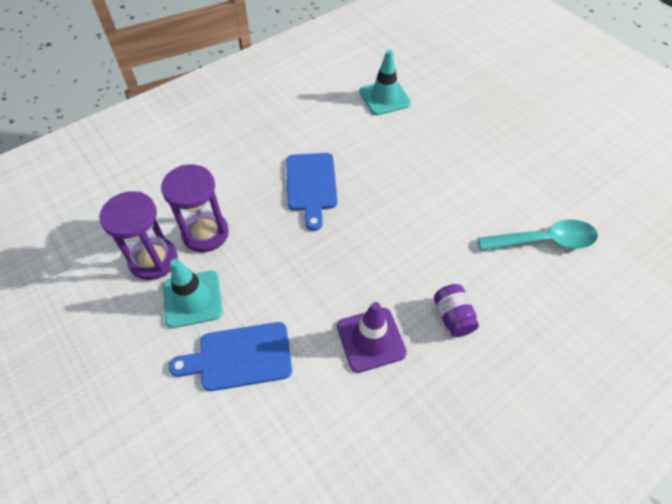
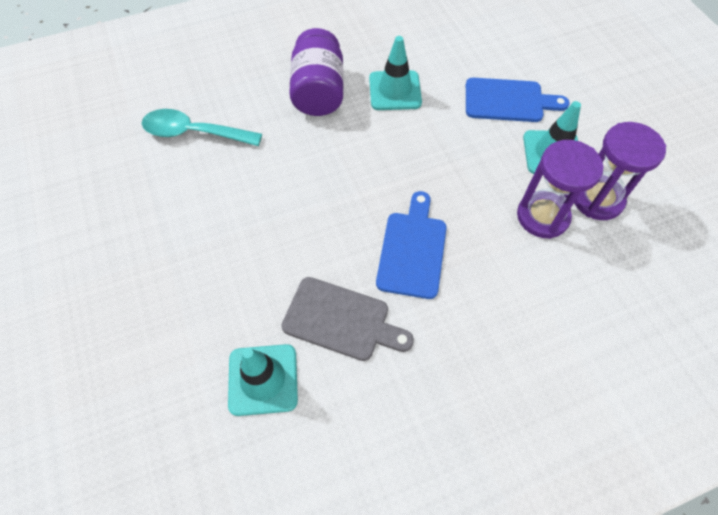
camera: 165 degrees left, 5 degrees up
(349, 133) = (341, 320): none -> grey cutting board
(371, 339) = (395, 91): purple traffic cone -> turquoise traffic cone
(453, 317) = (318, 92): purple jar -> purple jar, size x1.81

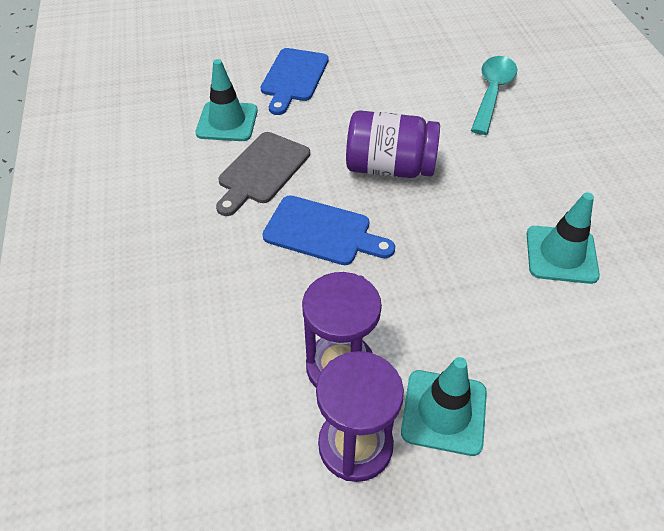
camera: 100 degrees right, 10 degrees down
(318, 92) = (554, 184): purple jar -> purple jar (389, 168)
(508, 101) = (549, 383): blue cutting board -> blue cutting board (294, 78)

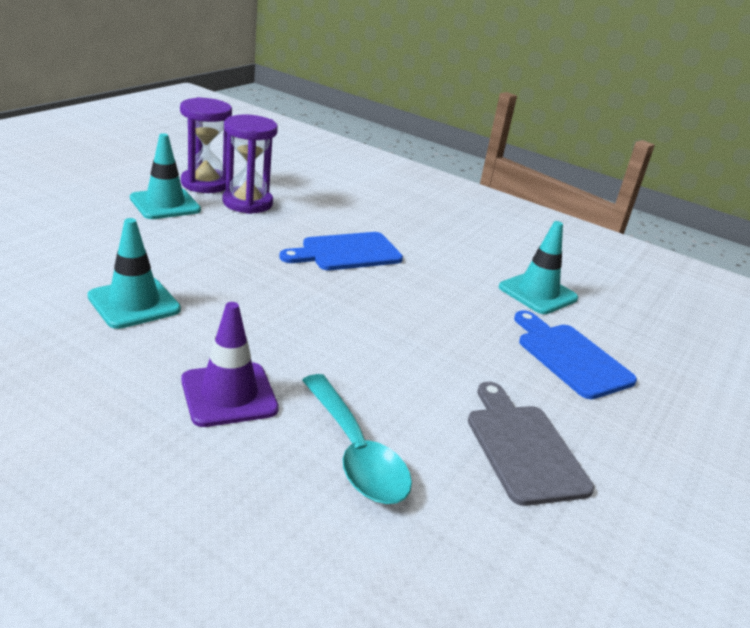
camera: 130 degrees right, 20 degrees down
(262, 171) = (448, 271): grey cutting board -> grey cutting board (523, 448)
(389, 168) = (359, 312): purple jar -> none
(537, 150) = (229, 395): none -> purple traffic cone

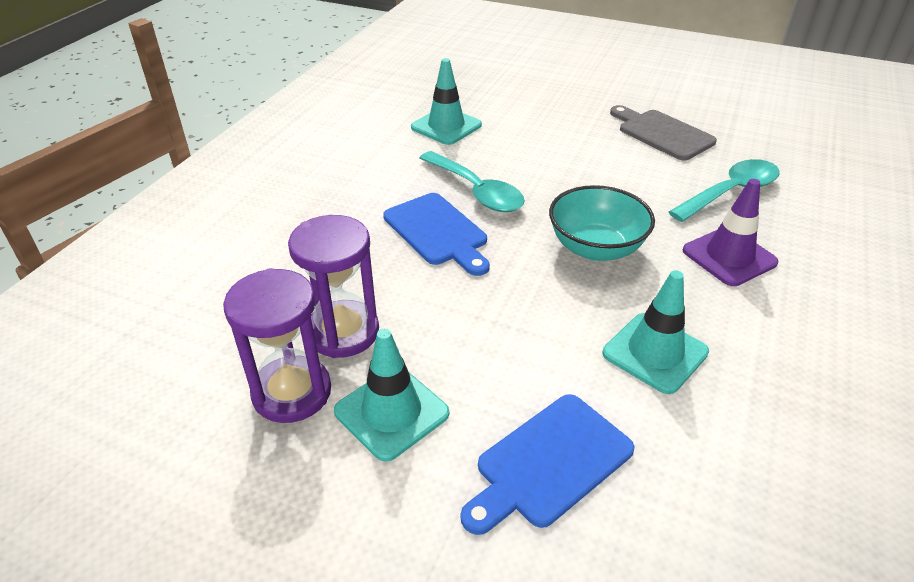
camera: 95 degrees left, 10 degrees up
(287, 318) = (595, 248): none -> turquoise bowl
(405, 282) = (476, 191): none -> turquoise spoon
(523, 448) = (662, 133): grey cutting board -> grey cutting board turned 75 degrees clockwise
(570, 357) = (538, 115): blue cutting board -> blue cutting board (549, 463)

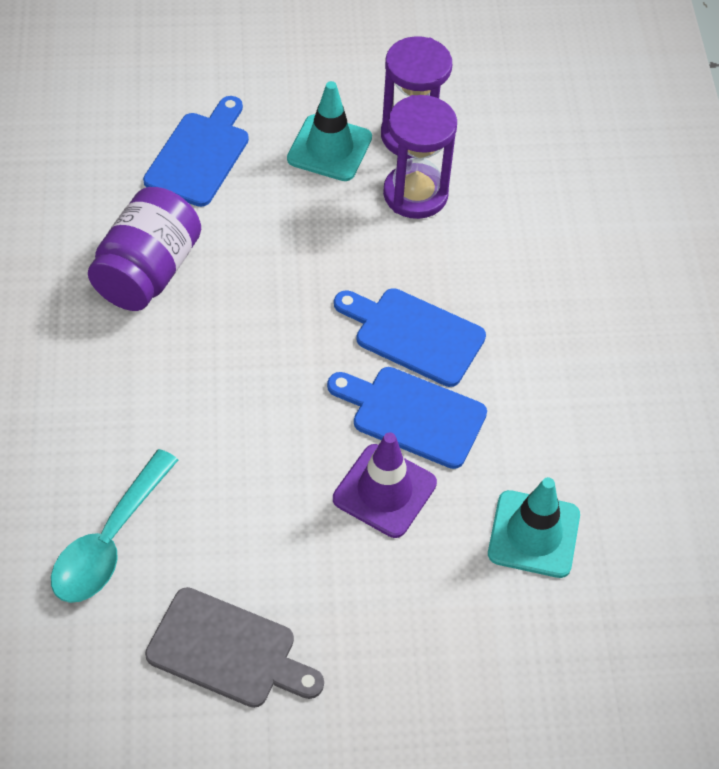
camera: 150 degrees right, 15 degrees up
(476, 191) = (412, 415): turquoise spoon -> blue cutting board
(595, 248) = (241, 377): turquoise bowl -> none
(655, 353) = (148, 271): turquoise traffic cone -> purple jar
(729, 257) = (98, 419): purple traffic cone -> purple traffic cone (384, 491)

